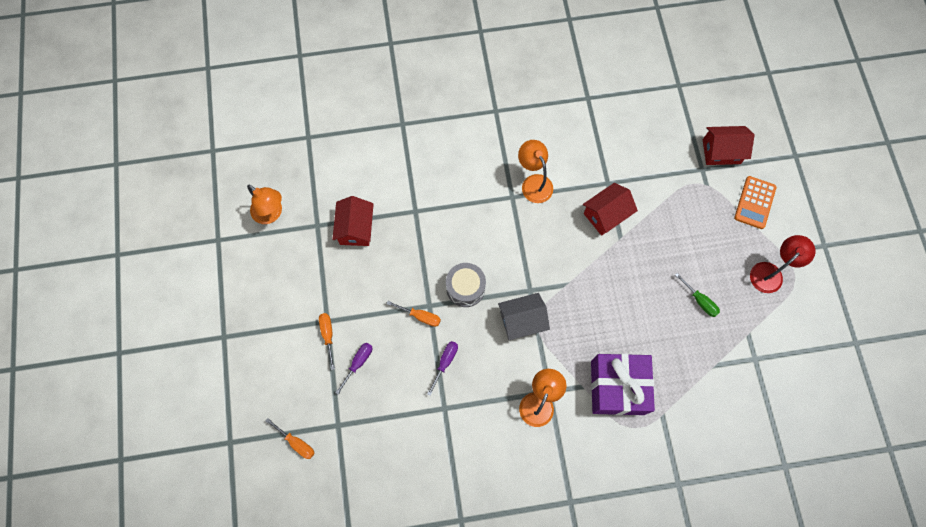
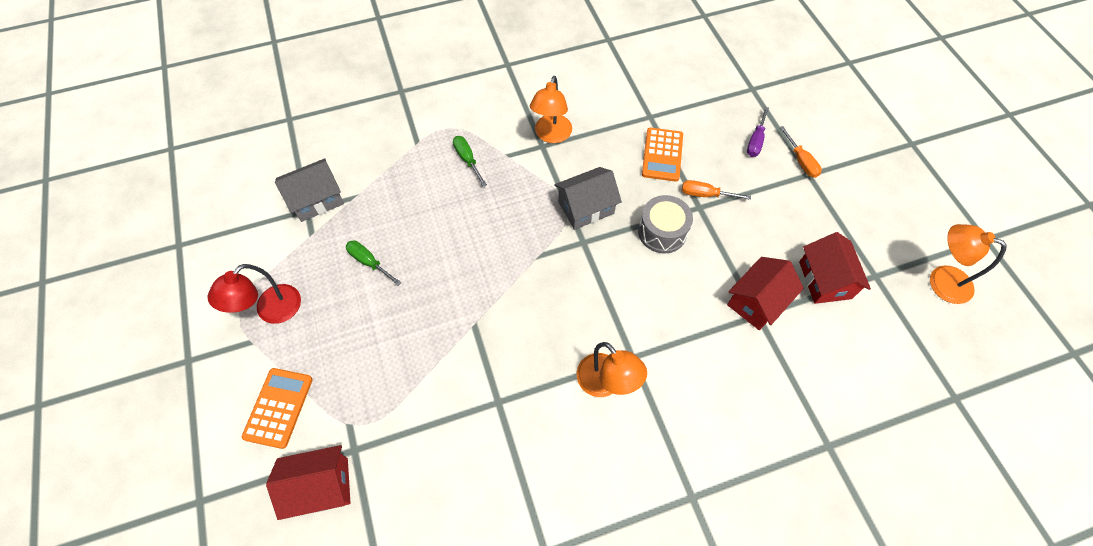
camera: 170 degrees right, 10 degrees down
(296, 442) = (786, 70): orange screwdriver -> none
(445, 363) = (662, 155): purple screwdriver -> orange calculator
(606, 215) = (496, 353): red house -> red house (757, 302)
(617, 387) = (467, 160): purple gift -> green screwdriver
(748, 368) = (317, 199): none -> grey house

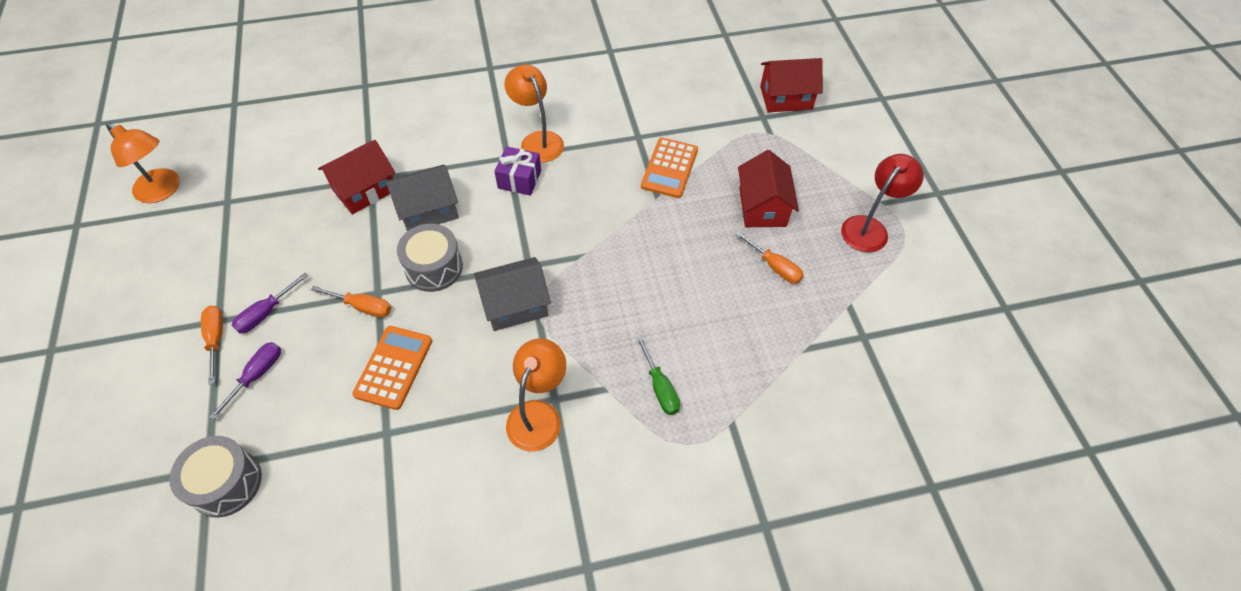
camera: 175 degrees left, 5 degrees down
(279, 408) = (836, 150): orange calculator -> orange calculator (669, 168)
(317, 199) = (854, 349): grey house -> grey house (428, 210)
(369, 262) = (774, 266): green screwdriver -> orange screwdriver
(613, 330) = (519, 179): none -> purple gift
(736, 83) = (226, 483): none -> grey drum
(776, 183) = (266, 313): none -> purple screwdriver
(825, 280) = (282, 202): red house -> red house (762, 207)

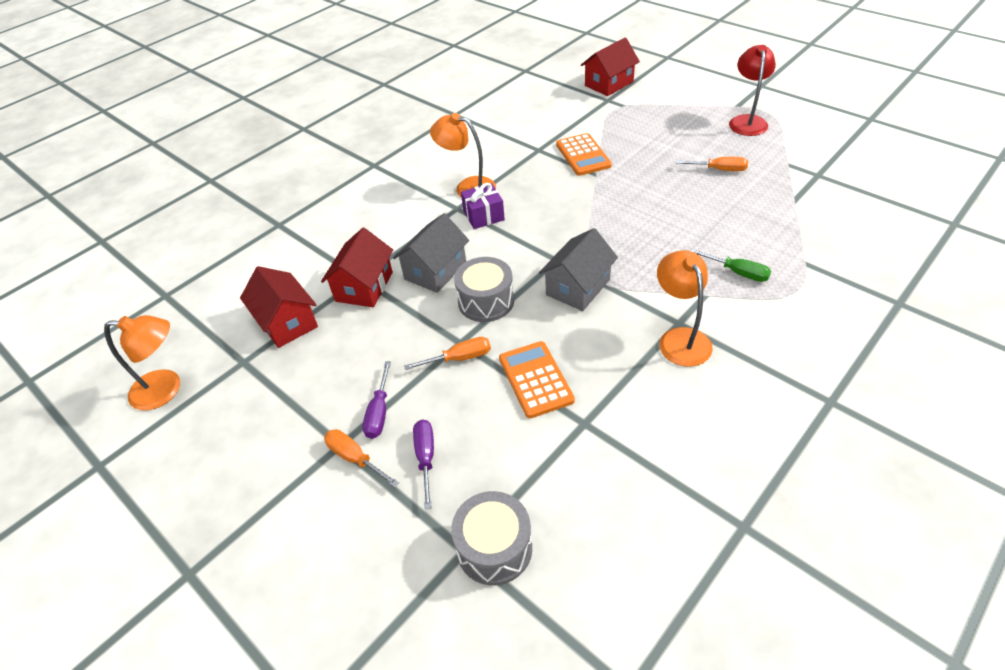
camera: 30 degrees left, 10 degrees down
(762, 207) = (670, 144): red house -> red house (287, 322)

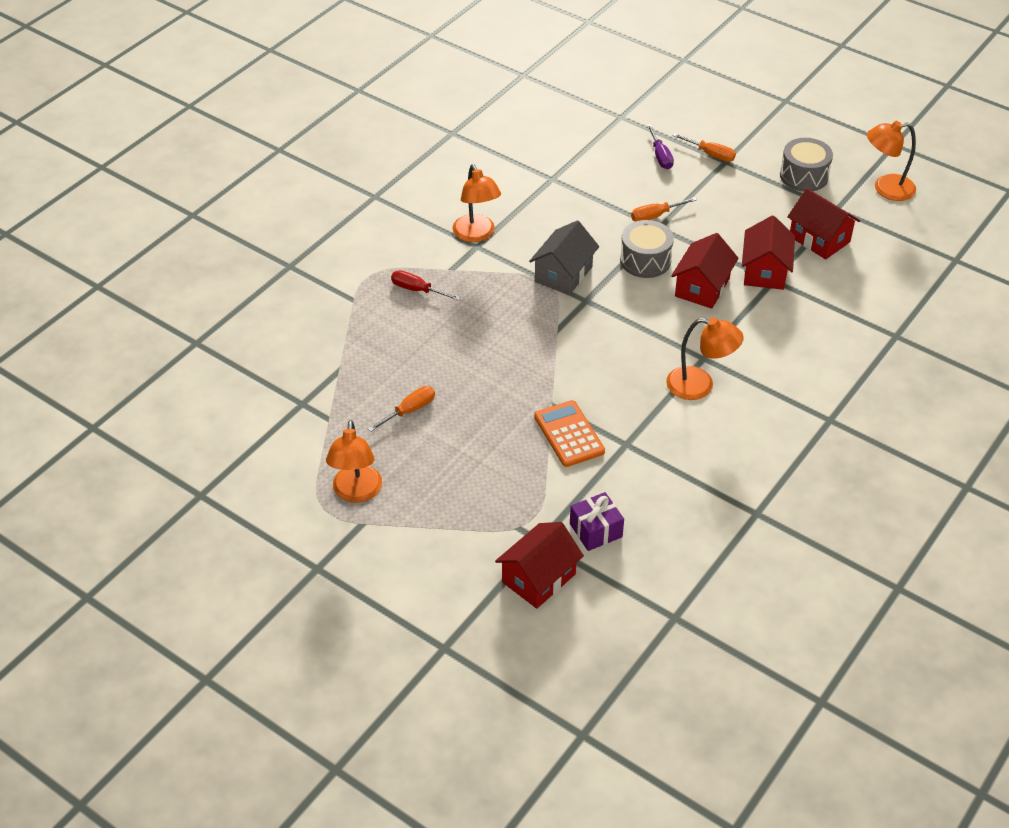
camera: 170 degrees right, 0 degrees up
(379, 412) = (705, 180): purple screwdriver -> none
(435, 270) = (702, 287): grey house -> red house
(483, 215) = (671, 348): purple gift -> purple gift (595, 530)
(494, 548) = (603, 118): grey drum -> grey drum (804, 176)
(536, 379) = (591, 203): orange calculator -> none
(719, 170) = (409, 411): orange screwdriver -> orange screwdriver turned 135 degrees clockwise
(737, 272) = (417, 290): green screwdriver -> red screwdriver
(747, 121) = (356, 492): red lamp -> orange lamp

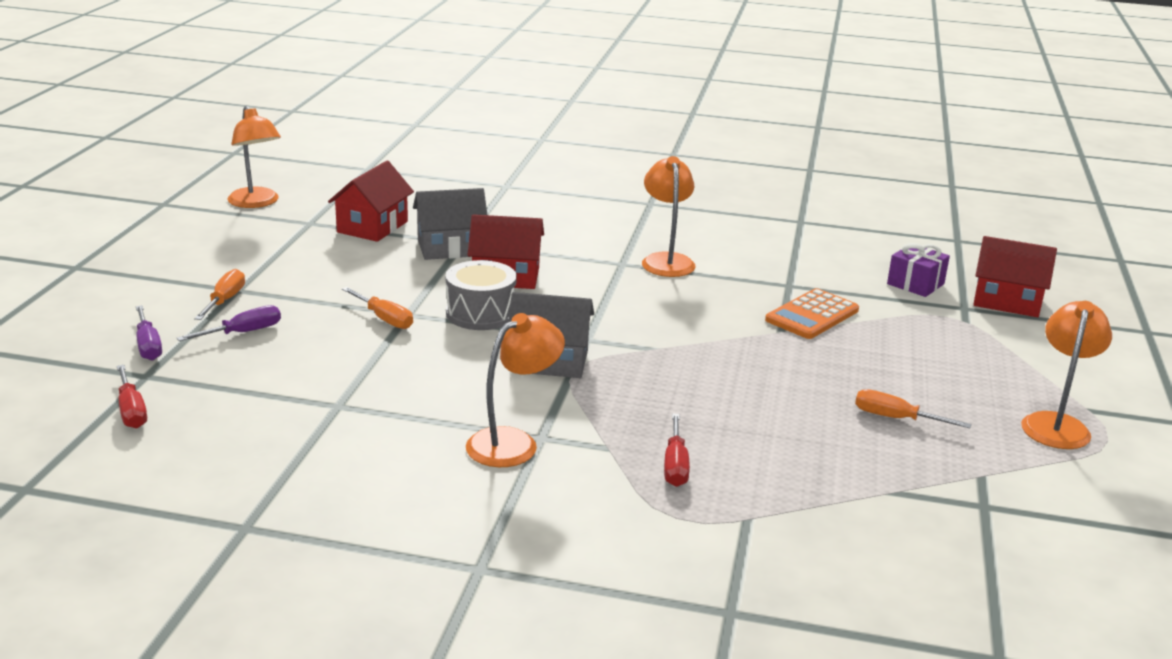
camera: 115 degrees left, 20 degrees down
(356, 492) = (1056, 424): orange lamp -> orange lamp turned 45 degrees counterclockwise
(582, 109) = (131, 411): none -> red screwdriver
(658, 120) = (148, 345): none -> purple screwdriver
(765, 271) = (450, 248): red house -> grey house
(804, 176) = (250, 243): grey drum -> none

